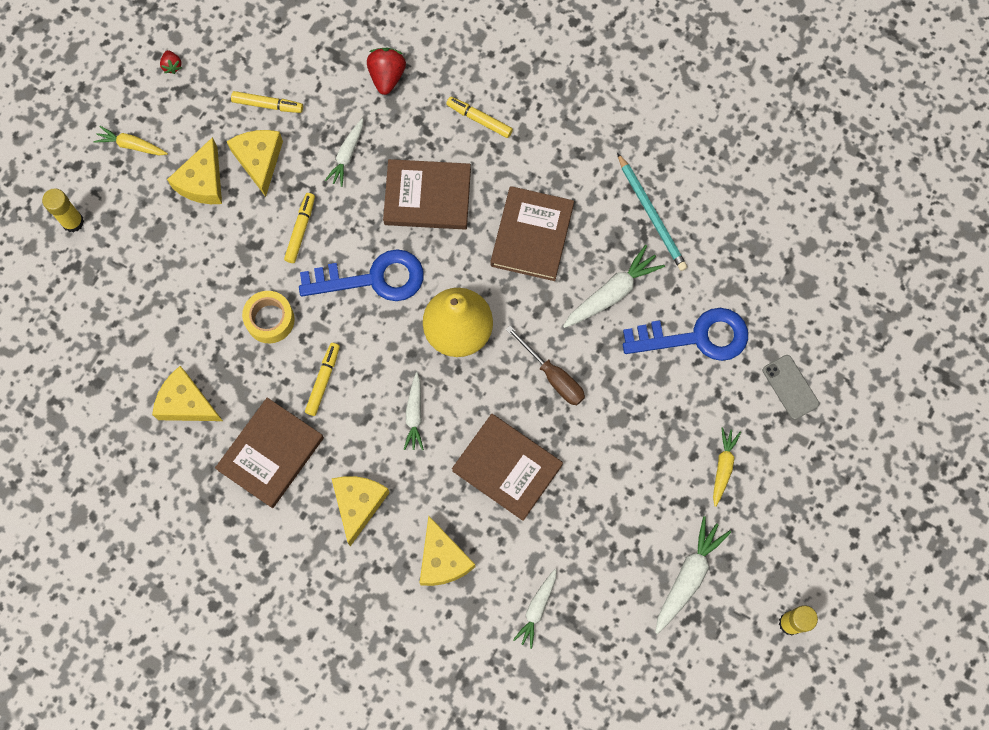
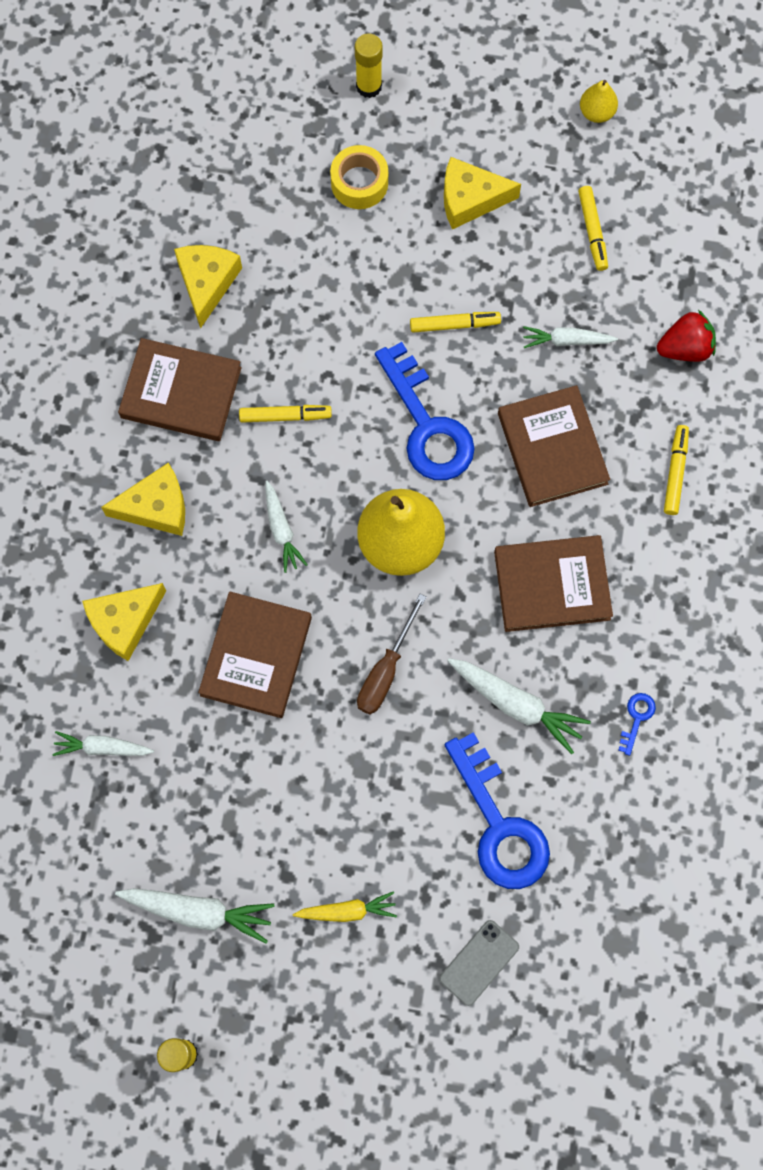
camera: 70 degrees right, 0 degrees up
(131, 145) = (483, 109): yellow carrot -> none
(172, 66) = (596, 112): red strawberry -> yellow pear
(259, 160) = (520, 248): yellow cheese -> none
(270, 320) = (335, 333): yellow tape -> yellow tape (359, 183)
(414, 415) = (281, 530): white carrot -> white carrot turned 90 degrees counterclockwise
(651, 215) = (636, 718): turquoise pencil -> blue key

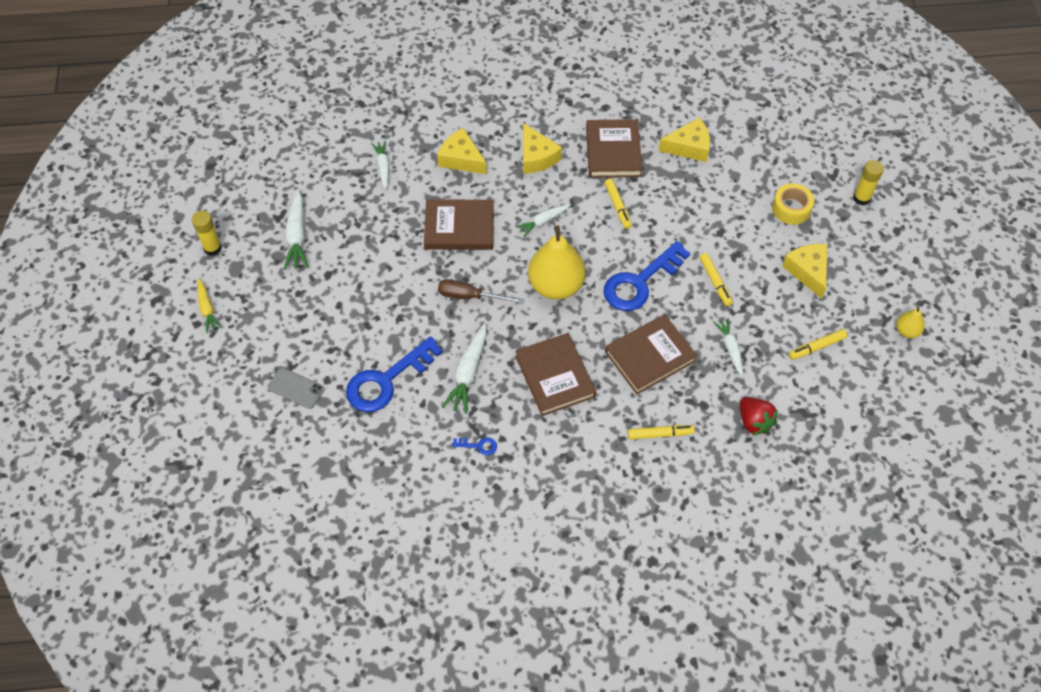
camera: 75 degrees right, 15 degrees down
(347, 911) = (313, 310): yellow carrot -> yellow carrot (207, 309)

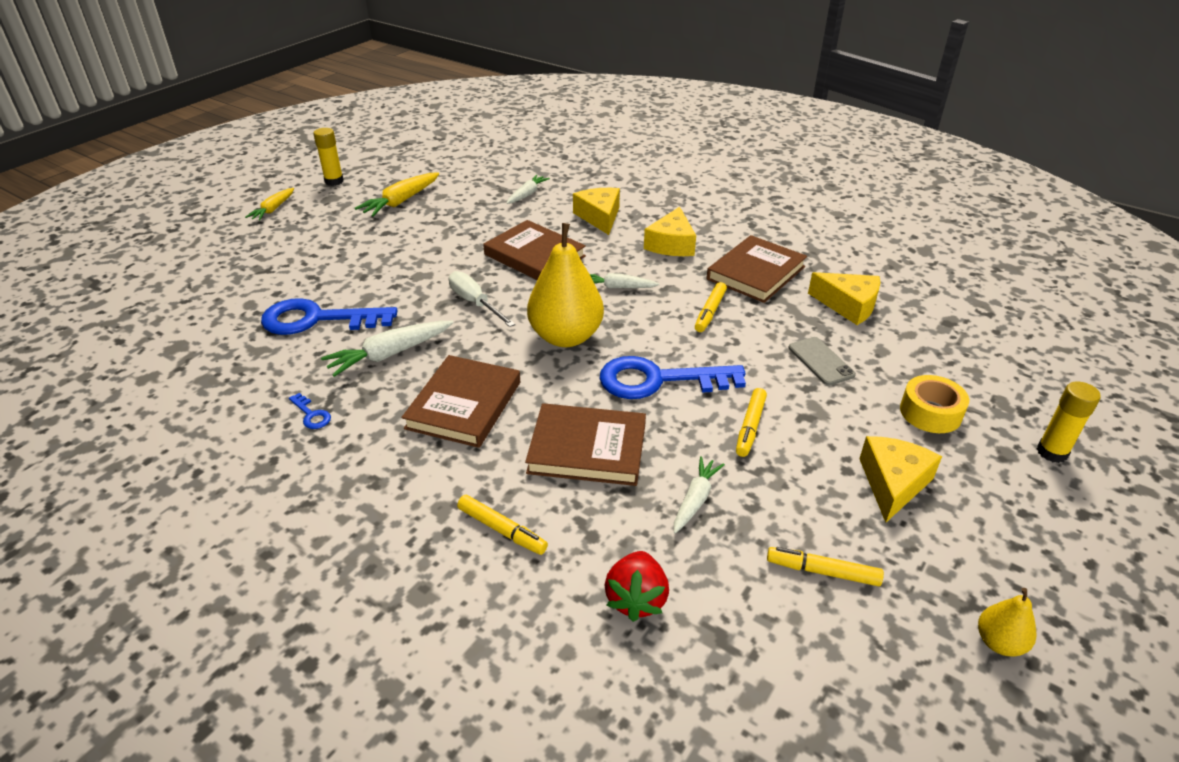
camera: 40 degrees right, 20 degrees down
(296, 388) = (246, 285): grey phone -> grey phone (821, 361)
(297, 236) = (401, 202): white carrot -> yellow carrot
(470, 296) = (475, 303): brown screwdriver -> white screwdriver

